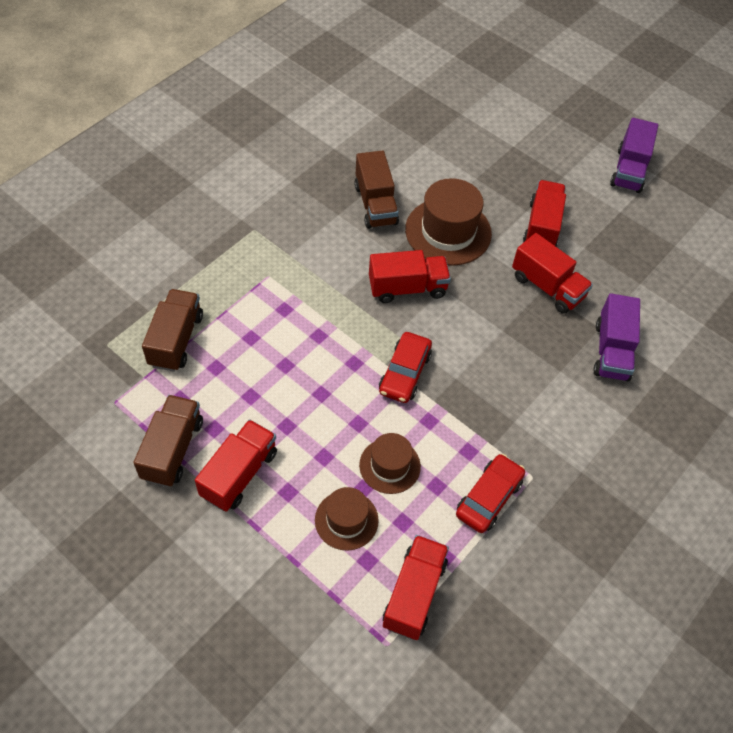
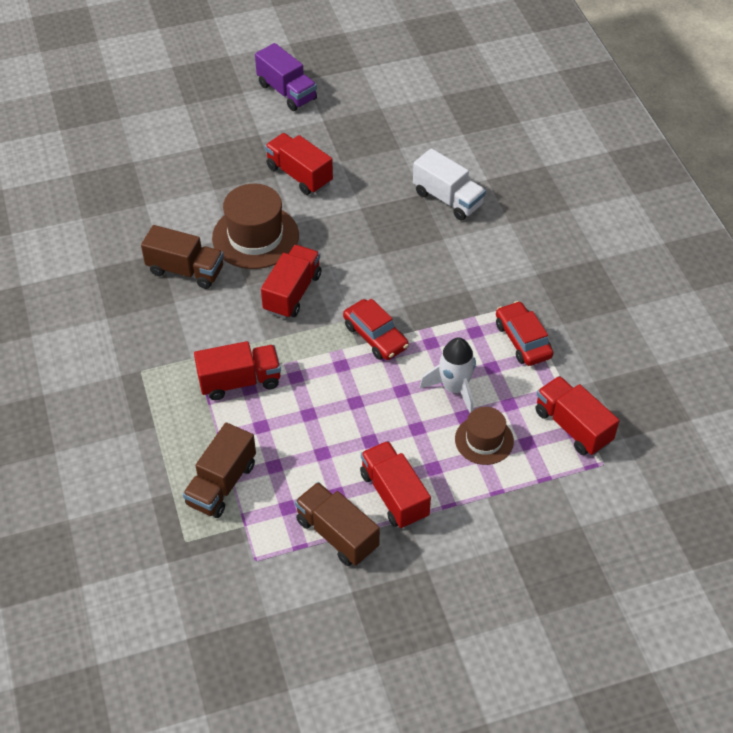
camera: 55 degrees left, 5 degrees down
(176, 340) = (222, 484): brown truck -> brown truck turned 105 degrees counterclockwise
(389, 466) = (454, 388): brown hat -> white rocket
(547, 287) = (360, 204): red truck -> red truck (239, 381)
(611, 351) = (447, 199): purple truck -> white truck

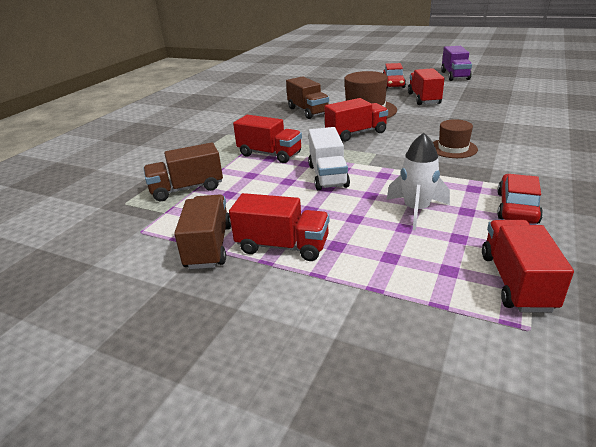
camera: 45 degrees right, 20 degrees down
(375, 336) = (386, 165): red car -> red car (393, 84)
(394, 495) = (282, 246): red truck -> red truck turned 90 degrees clockwise
(447, 199) = (523, 128): white truck -> white truck (328, 176)
(484, 440) = (405, 250): brown hat -> brown hat (453, 148)

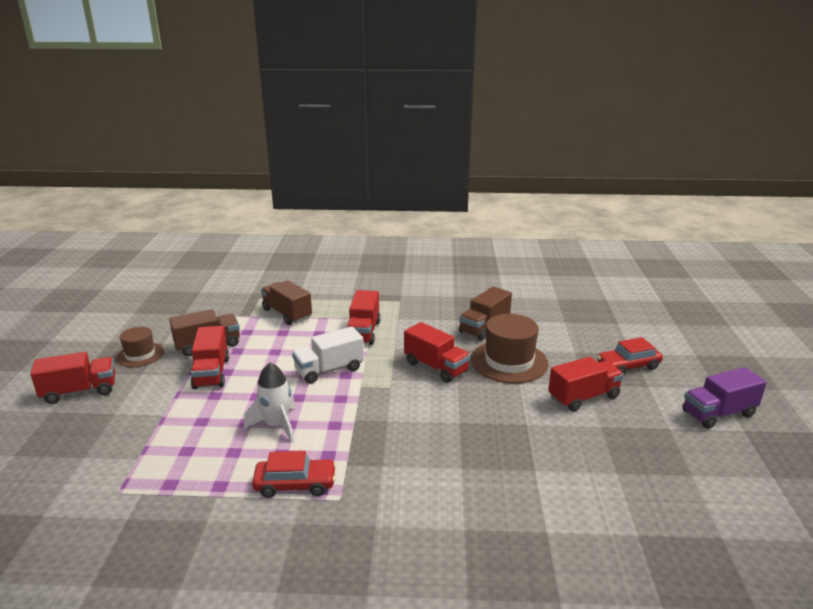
camera: 65 degrees right, 5 degrees down
(453, 148) = (424, 434): brown hat -> brown hat (140, 355)
(516, 282) = (173, 485): red truck -> red truck (79, 391)

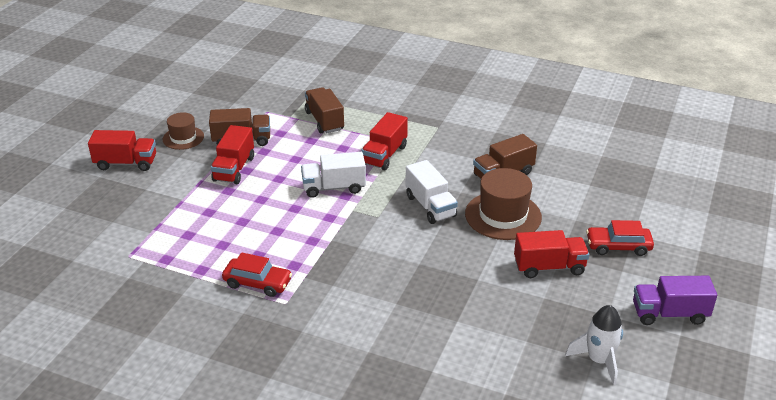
camera: 20 degrees right, 10 degrees up
(277, 425) = (266, 230): white rocket -> white rocket (598, 360)
(436, 367) = (430, 206): red truck -> white truck

